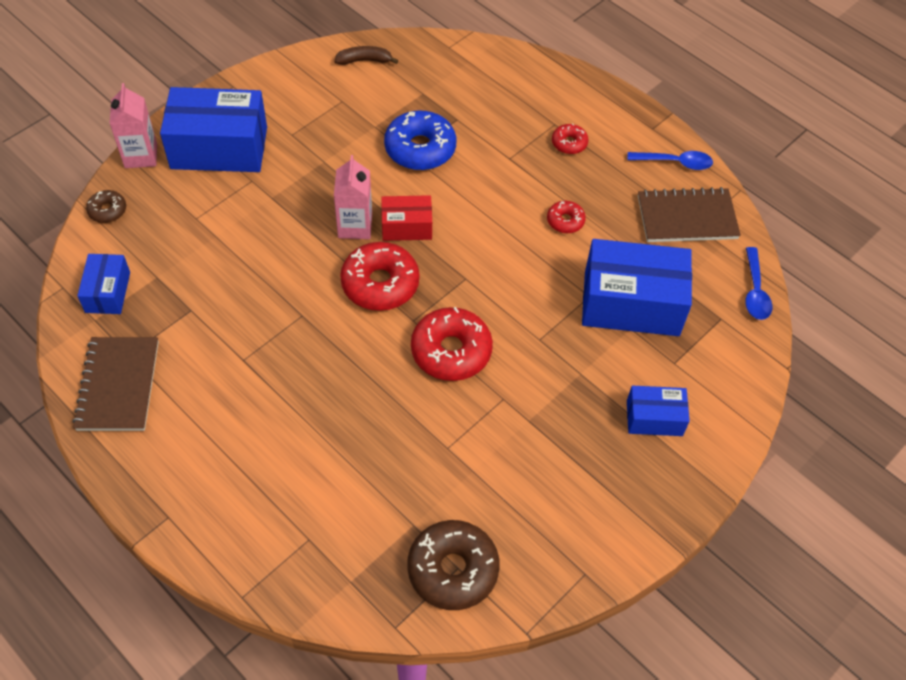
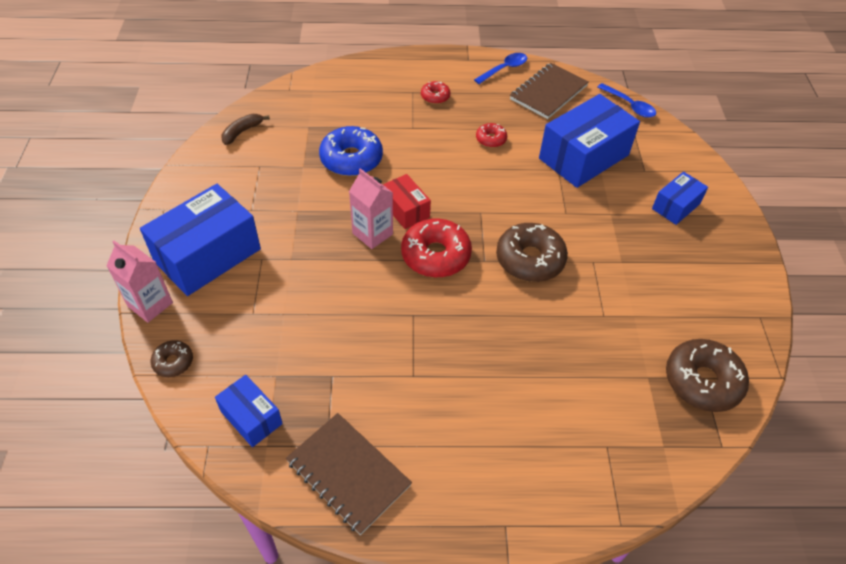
camera: 45 degrees left, 5 degrees down
(406, 227) = (405, 210): red box -> red box turned 75 degrees counterclockwise
(451, 351) = (530, 259): red donut -> brown donut

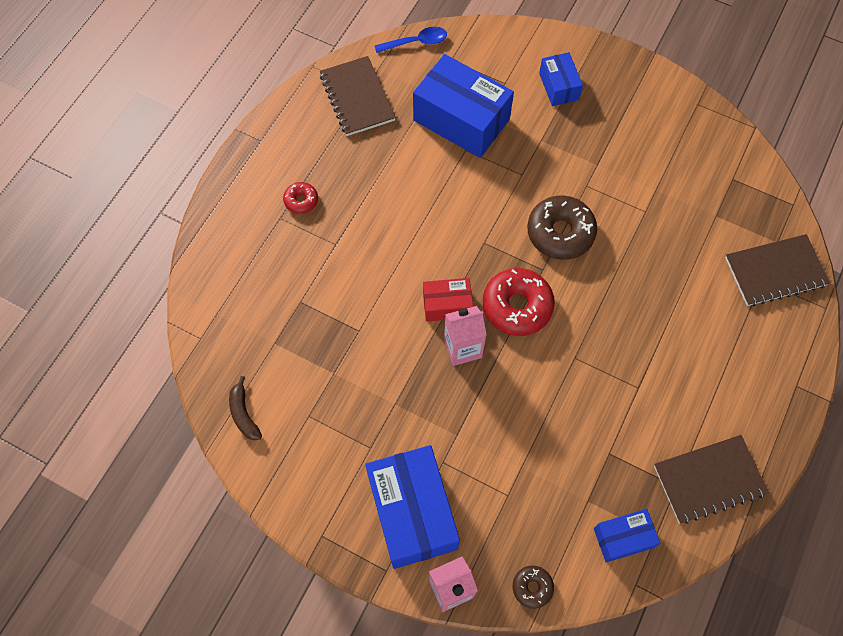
camera: 60 degrees left, 15 degrees up
(351, 159) = (350, 322): blue donut -> none
(491, 139) = (394, 183): red donut -> none
(504, 69) = (297, 116): blue spoon -> none
(583, 157) = (461, 120): blue box -> blue box turned 45 degrees counterclockwise
(626, 456) = (775, 272): none -> brown notebook
(702, 381) = (736, 181): brown donut -> none

